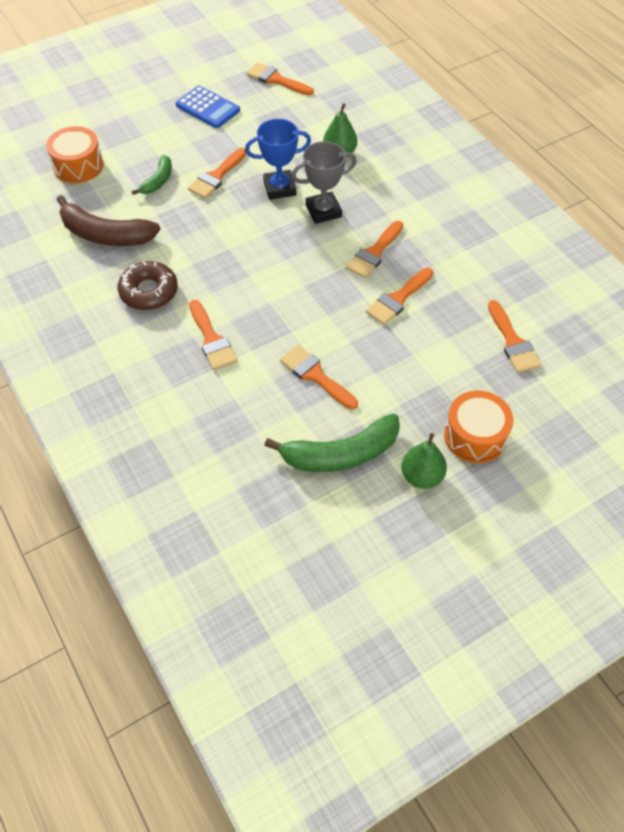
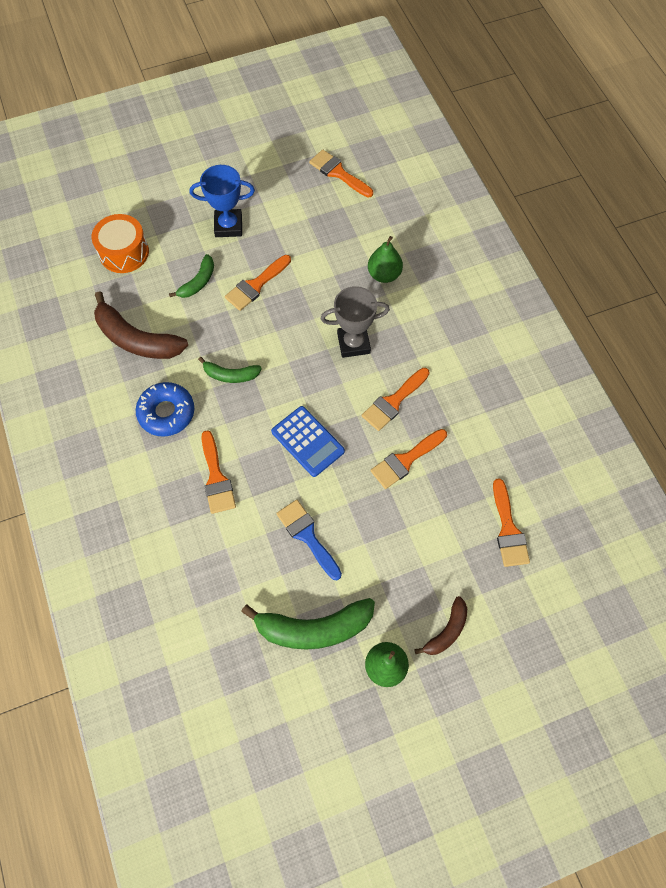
camera: 10 degrees right, 10 degrees up
(149, 291) = (166, 412): brown donut -> blue donut
(207, 252) = (230, 375): none -> green banana
(208, 108) = (263, 199): blue calculator -> blue calculator (308, 441)
(279, 188) = (315, 309): blue trophy -> blue trophy (228, 226)
(315, 375) = (307, 536): orange brush -> blue brush
(475, 436) = (446, 631): orange drum -> brown banana

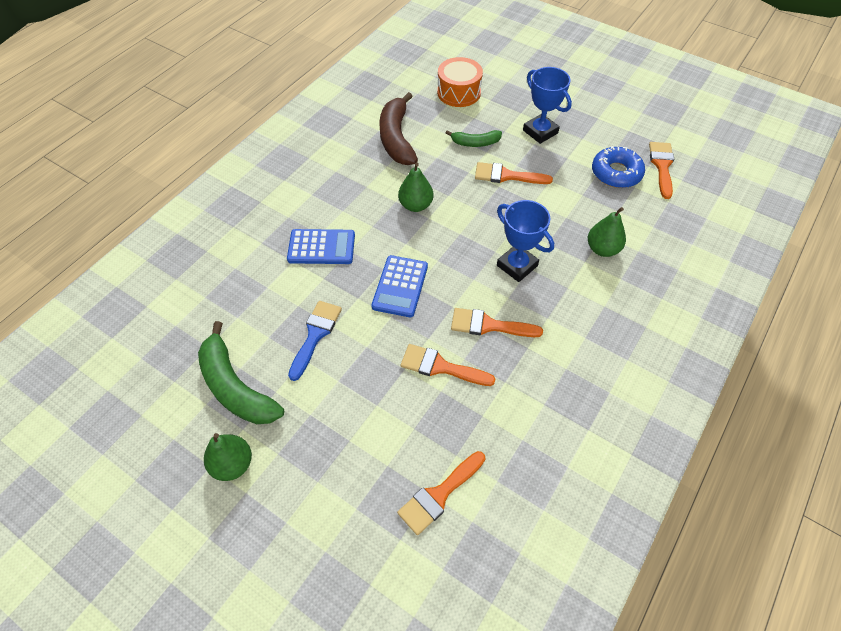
camera: 55 degrees right, 10 degrees down
(166, 412) = (352, 188): blue donut -> blue donut (616, 173)
(216, 478) = (321, 247): orange brush -> blue calculator
(230, 375) = (415, 205): green banana -> green pear
(353, 343) = (517, 265): grey trophy -> blue trophy
(446, 631) = (298, 497): brown banana -> none

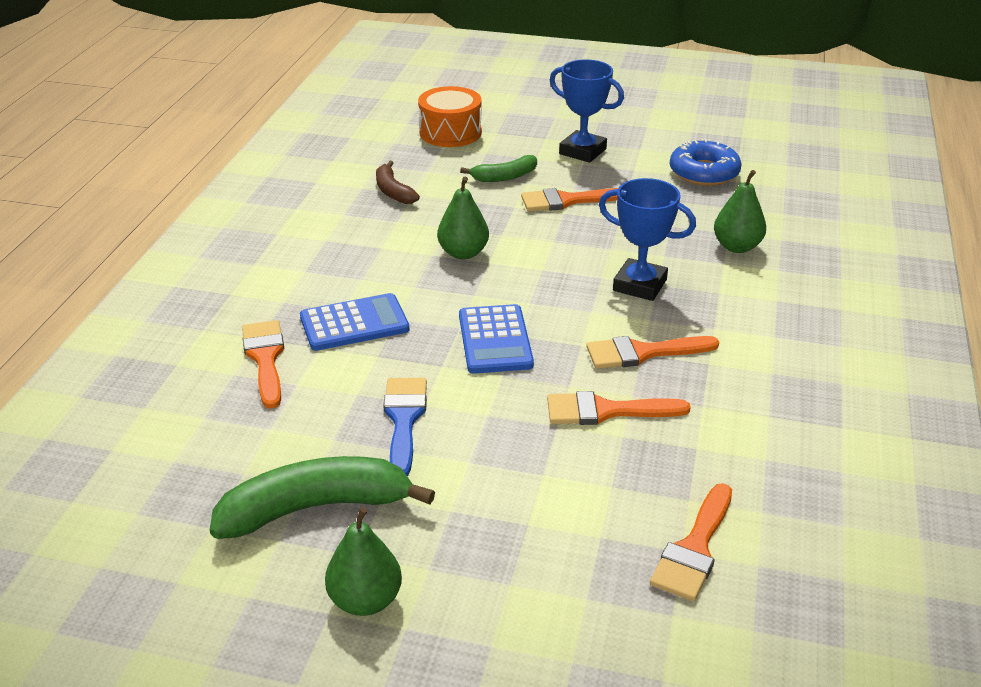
camera: 20 degrees left, 20 degrees down
(236, 387) = (316, 508): green banana -> green banana turned 135 degrees clockwise
(396, 138) = (393, 191): brown banana -> brown banana, size x0.55
(662, 166) = (754, 156): orange brush -> orange brush (265, 358)

